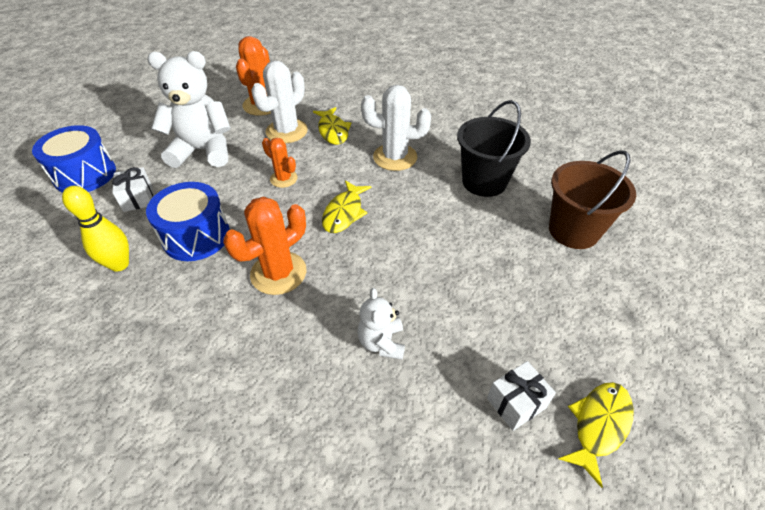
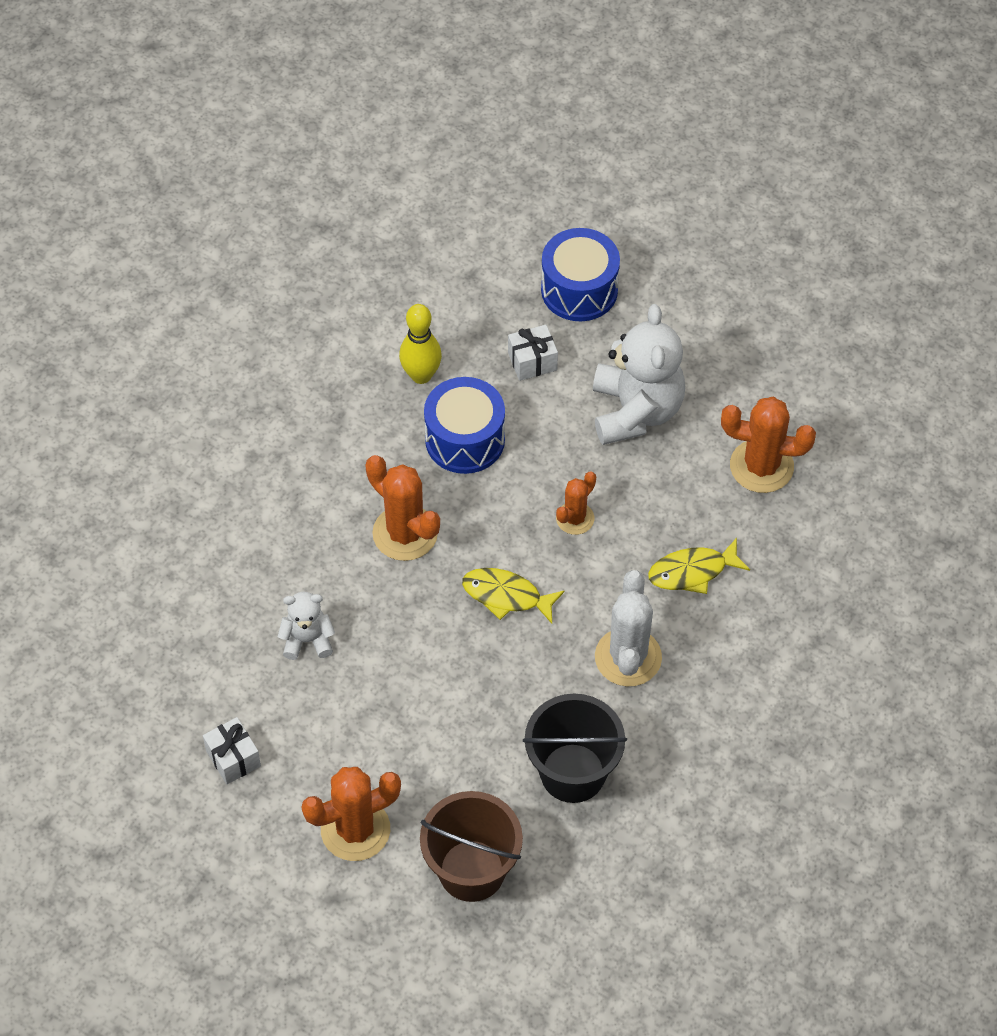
camera: 90 degrees right, 10 degrees up
(286, 131) = (689, 509): white cactus -> none
(562, 301) = (355, 829): none -> orange cactus
(599, 425) = (206, 828): yellow fish -> none

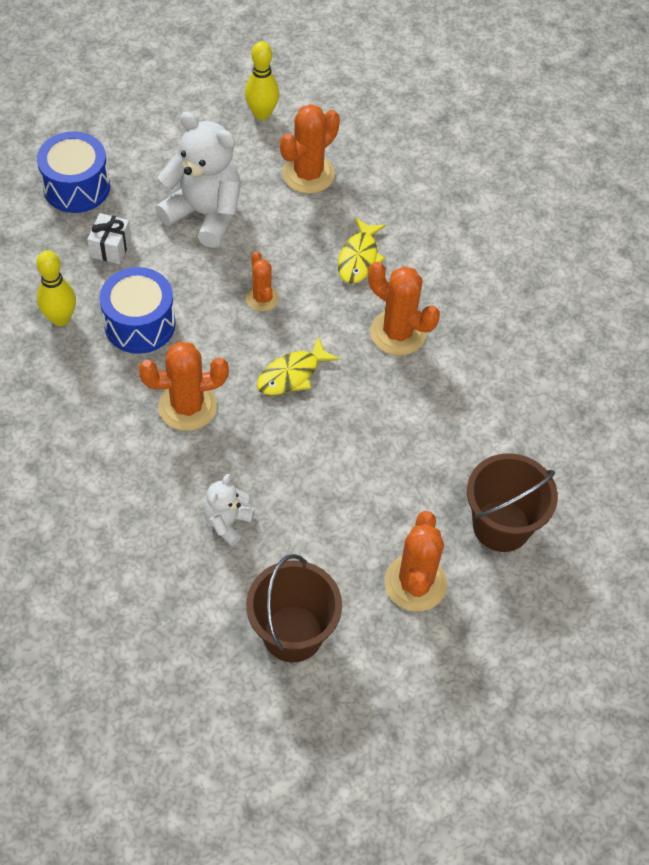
camera: 60 degrees left, 0 degrees up
(233, 758) = (293, 633): white gift -> brown bucket
(572, 773) = (466, 418): black bucket -> none
(628, 657) = (398, 333): white cactus -> orange cactus
(805, 380) = (262, 114): none -> yellow bowling pin

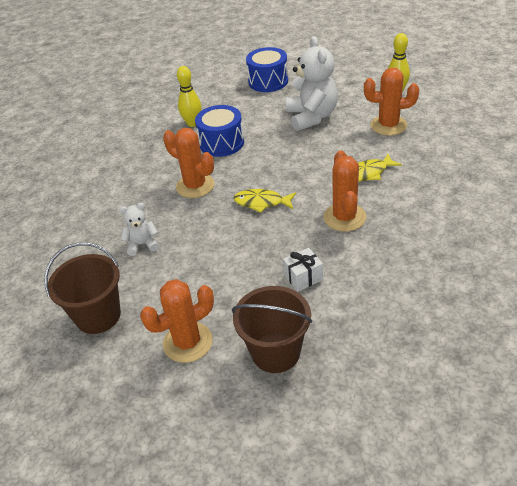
camera: 55 degrees right, 15 degrees down
(111, 247) = (251, 109): white gift -> white gift (303, 277)
(262, 298) = (292, 163): orange cactus -> none

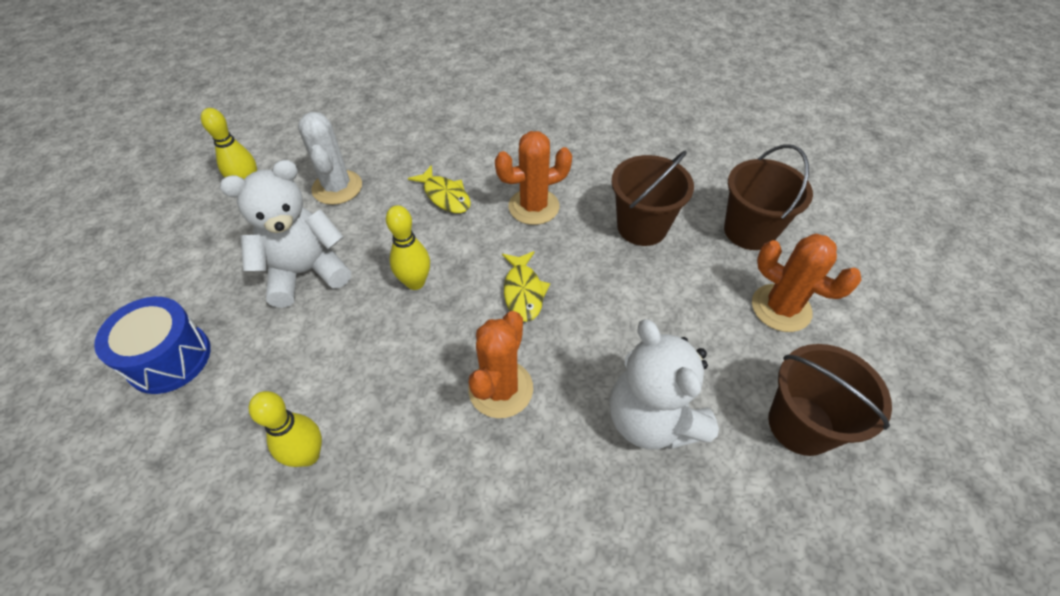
camera: 110 degrees left, 10 degrees up
(142, 244) = (652, 419): white teddy bear -> white teddy bear, size x1.94
(221, 143) = (377, 383): blue drum -> none
(288, 157) = (415, 282): none -> yellow bowling pin
(303, 277) = (642, 227): white gift -> brown bucket
(388, 125) = (337, 187): orange cactus -> white cactus

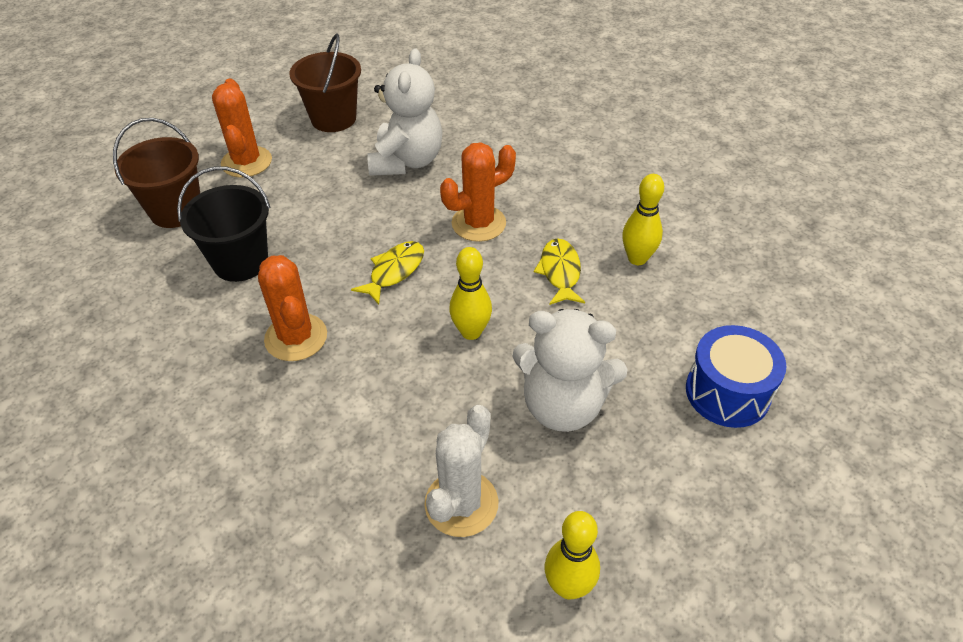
camera: 140 degrees left, 5 degrees down
(445, 196) = (360, 407): yellow fish -> yellow fish (560, 272)
(533, 207) = (296, 337): orange cactus -> orange cactus turned 45 degrees clockwise
(642, 227) = (240, 262): brown bucket -> black bucket

